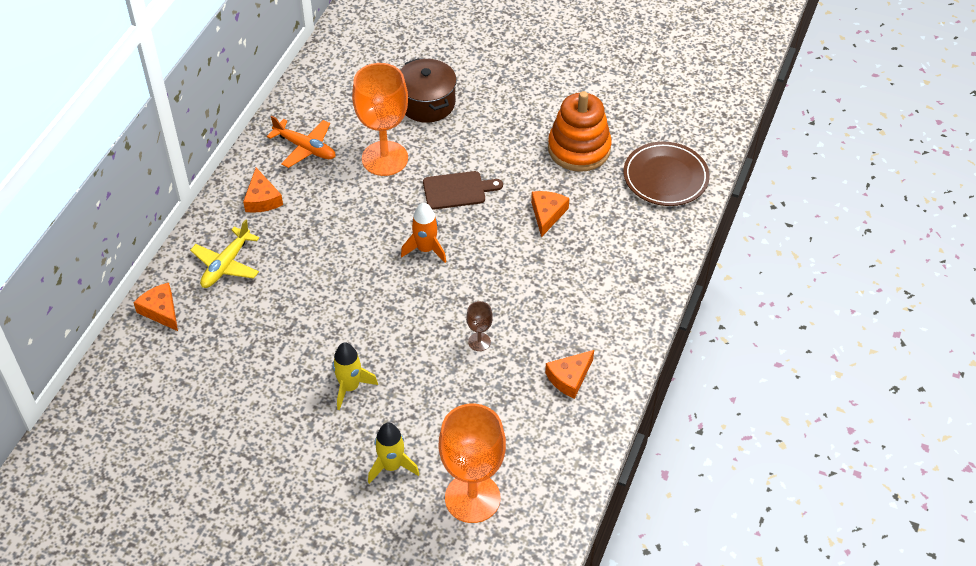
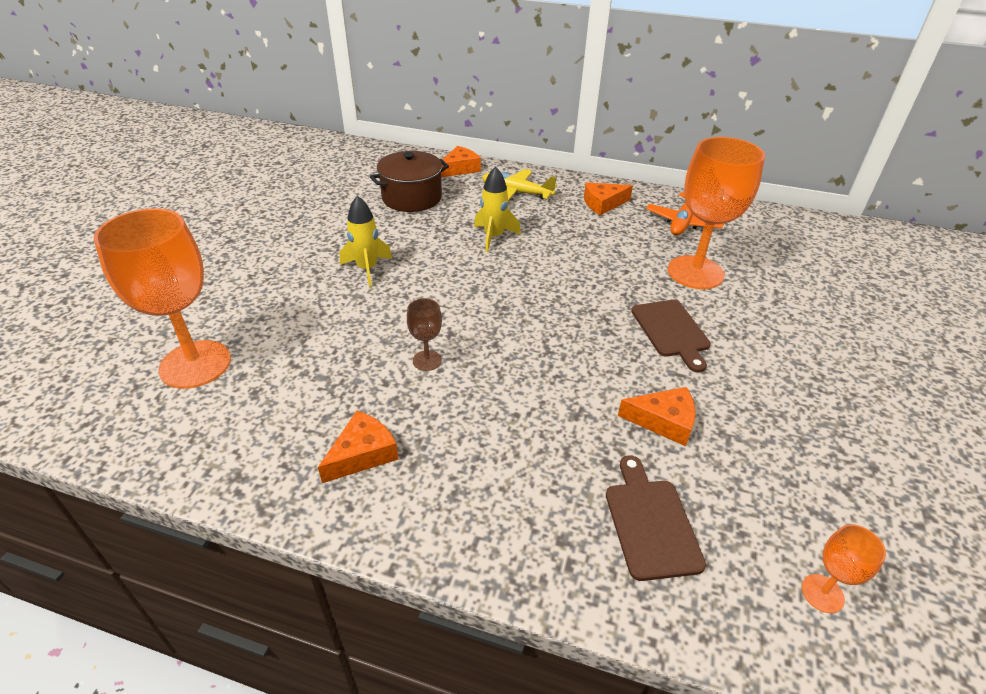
camera: 85 degrees right, 10 degrees down
(391, 466) = (260, 302): yellow rocket -> yellow rocket (494, 237)
(425, 249) = (566, 310): orange rocket -> none
(427, 103) = (806, 299): brown pot -> brown pot (412, 198)
(569, 377) = (362, 454): orange cheese -> orange cheese turned 90 degrees clockwise
(579, 149) = (818, 457): orange stacking toy -> none
(624, 237) = (650, 523): none -> brown cutting board
(665, 177) = (822, 593): brown plate -> orange goblet

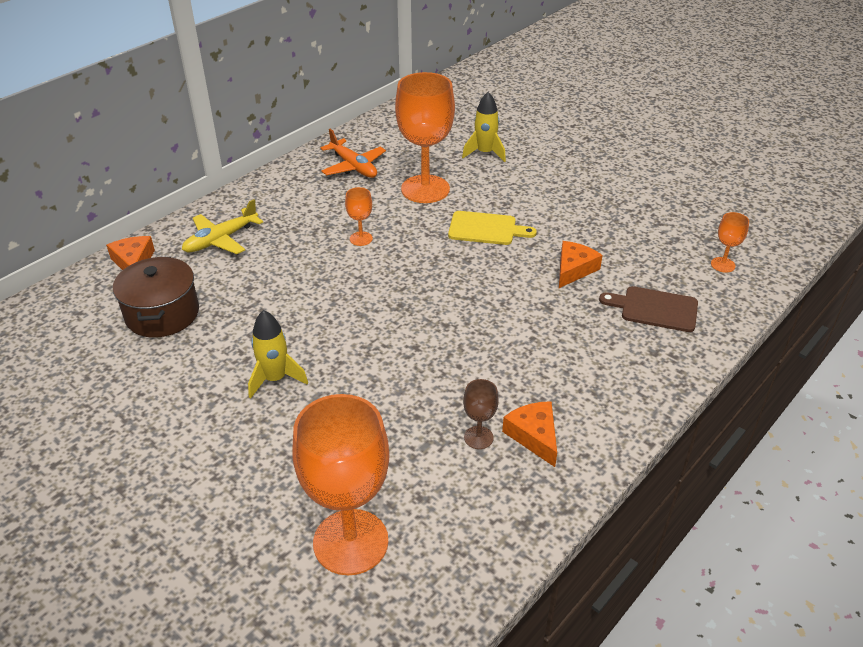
camera: 65 degrees left, 0 degrees up
(427, 360) = (443, 371): brown goblet -> brown goblet (478, 437)
(494, 237) = (288, 278): yellow rocket -> yellow rocket (485, 153)
(580, 257) = (361, 239): none -> orange goblet
(603, 204) = (289, 196): orange cheese -> none
(671, 331) = (486, 229): brown cutting board -> yellow cutting board

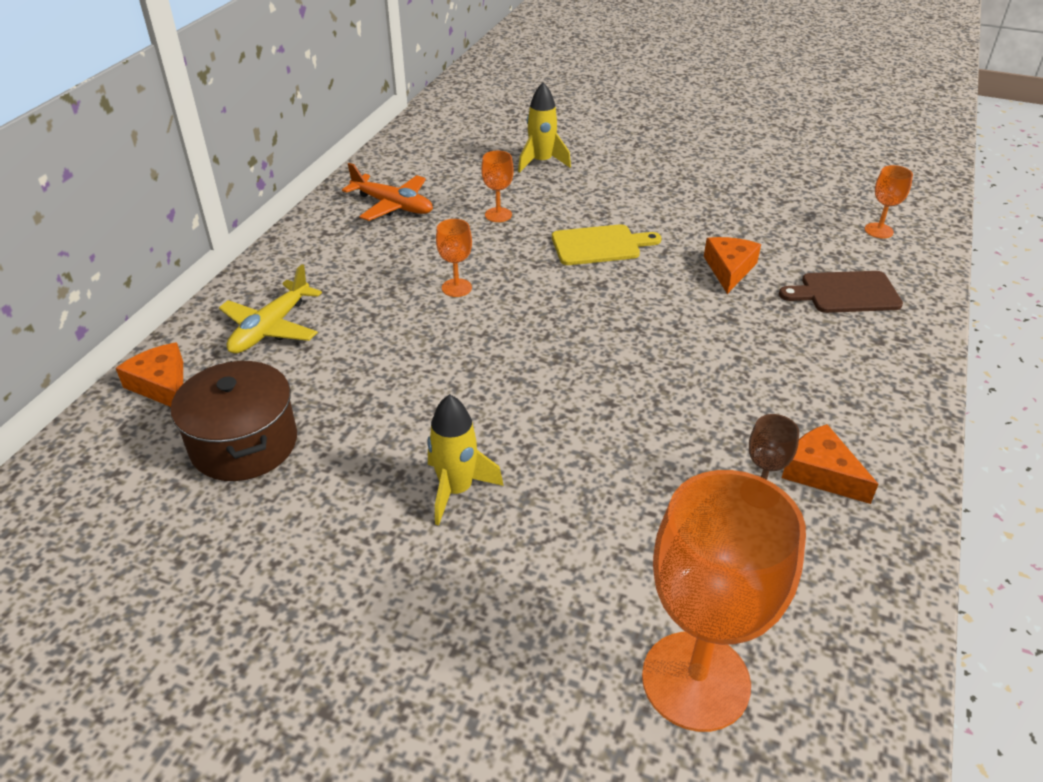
camera: 20 degrees left, 0 degrees up
(425, 189) = (498, 215): orange goblet -> orange goblet, size x0.44

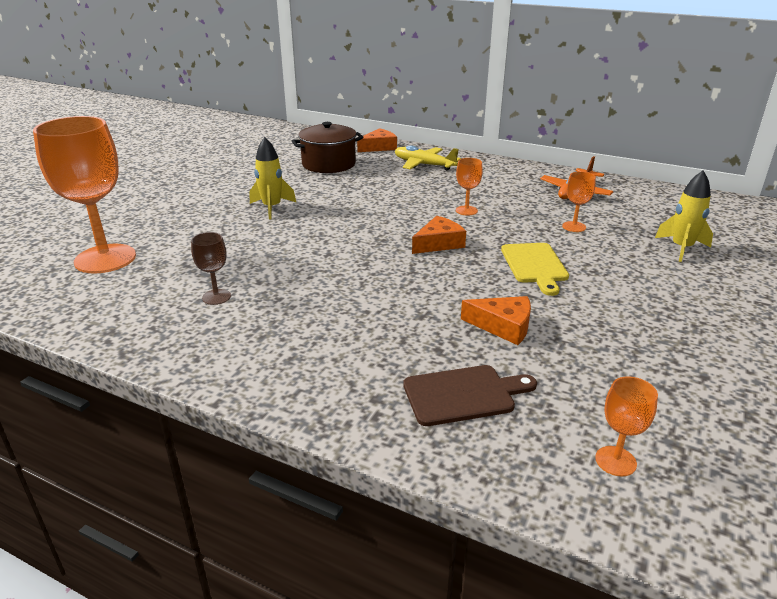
camera: 95 degrees right, 10 degrees down
(821, 473) = (221, 326): orange cheese -> orange cheese (439, 243)
(845, 293) = (463, 395): brown cutting board -> brown cutting board turned 75 degrees clockwise

